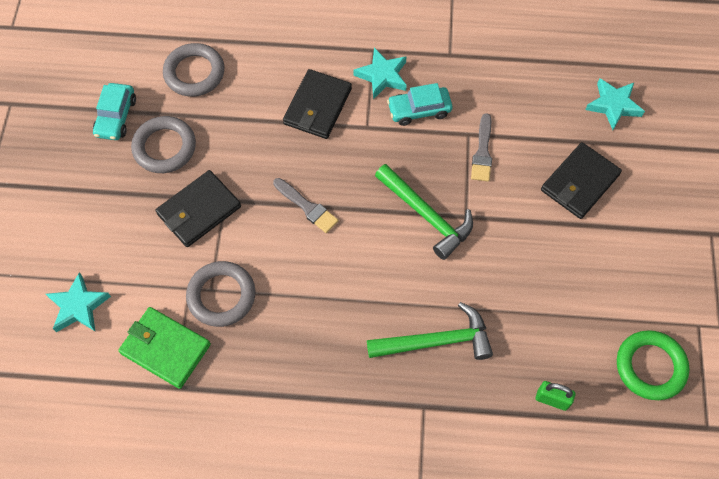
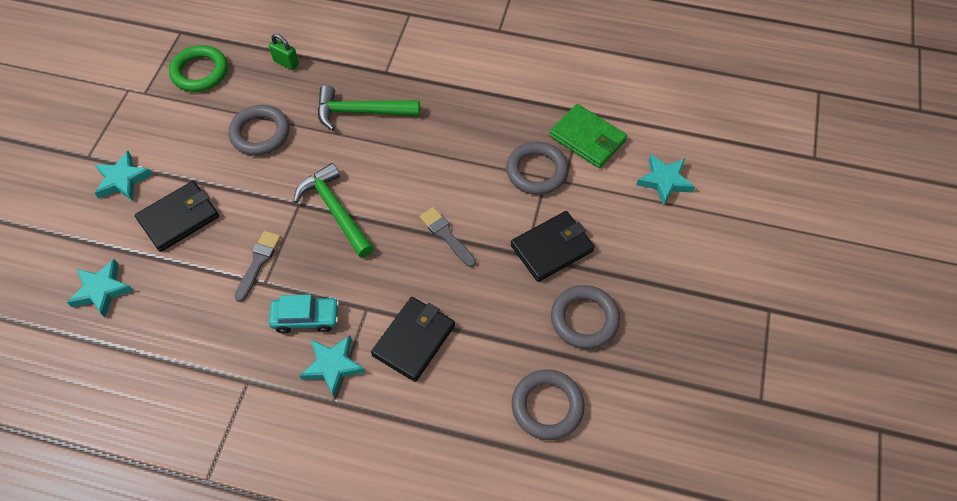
camera: 170 degrees left, 5 degrees down
(116, 117) = (638, 364): turquoise car -> none
(541, 293) = (260, 133): none -> grey ring
(659, 213) = (122, 180): none -> turquoise star

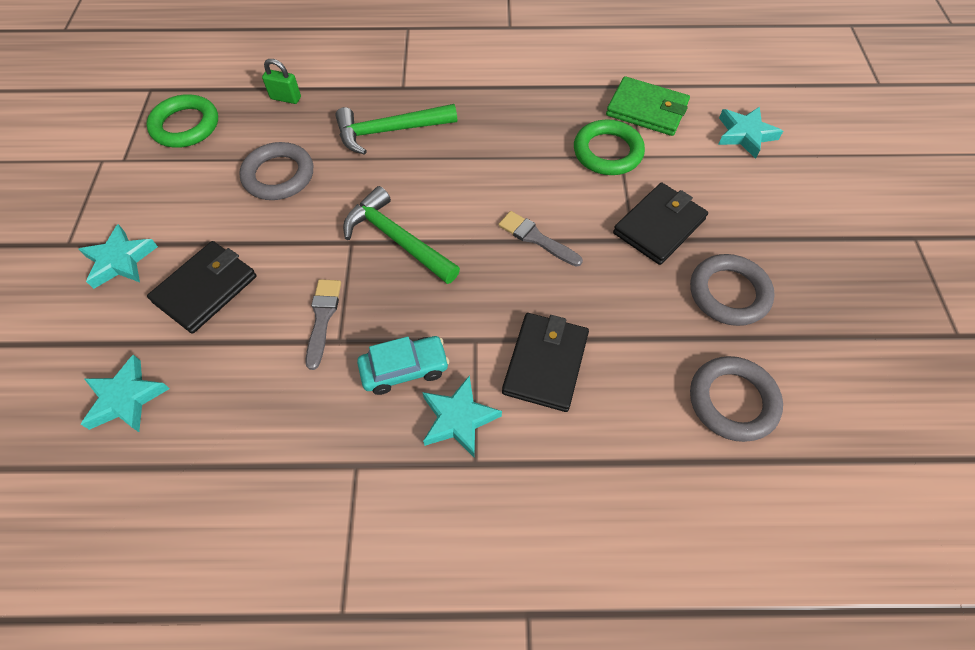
camera: 15 degrees left, 0 degrees up
(536, 171) = (607, 152): grey ring -> green ring

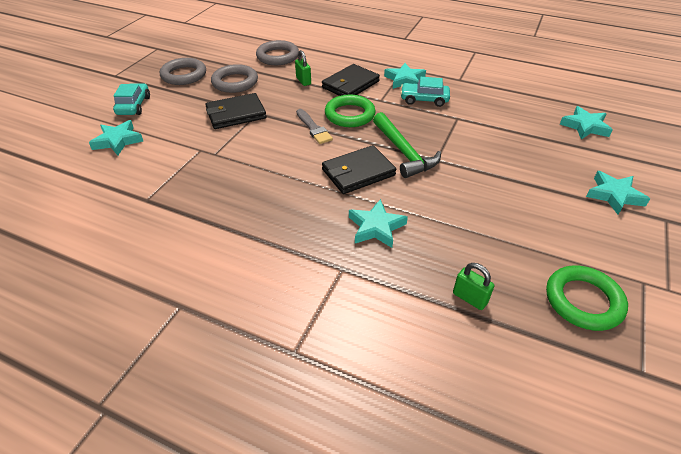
camera: 155 degrees left, 15 degrees down
(206, 289) = (543, 161): black wallet -> black wallet (358, 172)
(279, 175) = (485, 220): grey ring -> grey ring (184, 75)
(322, 318) = (465, 129): grey brush -> none
(389, 131) = (376, 227): green hammer -> turquoise star
(607, 152) = (220, 159): green ring -> green ring (350, 115)
(628, 341) = (303, 81): none -> green padlock
(647, 110) = (158, 177): green wallet -> none
(803, 191) = (134, 106): none -> turquoise car

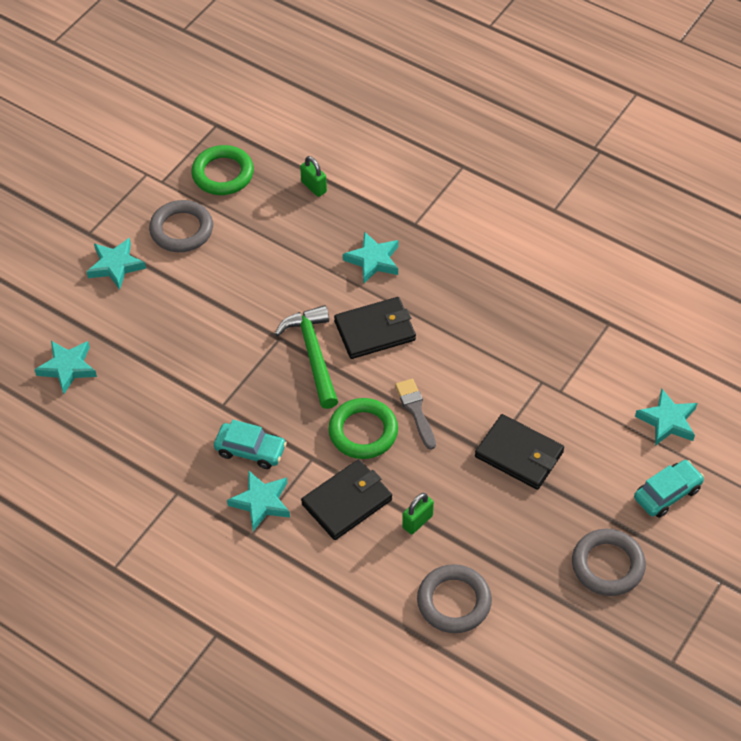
camera: 170 degrees left, 10 degrees up
(134, 106) = (667, 493): turquoise car -> turquoise car turned 135 degrees counterclockwise
(235, 82) = (524, 533): grey ring -> grey ring (181, 230)
(236, 114) = (519, 454): black wallet -> black wallet turned 45 degrees clockwise
(303, 81) = (417, 521): green padlock -> green padlock turned 60 degrees clockwise

